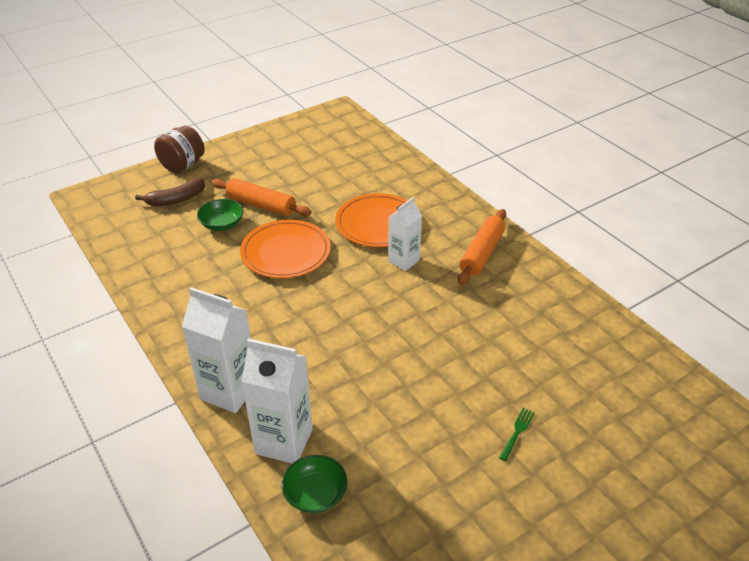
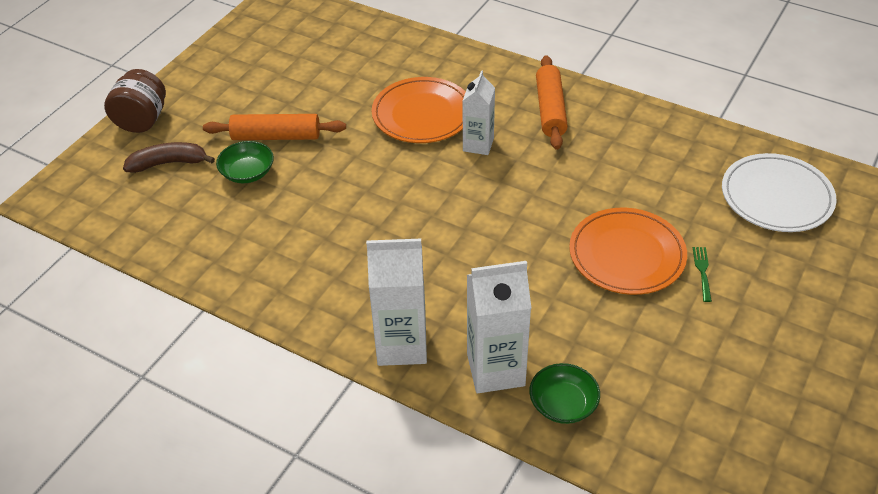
camera: 25 degrees left, 5 degrees up
(176, 199) = (168, 163): brown banana -> brown banana turned 135 degrees counterclockwise
(285, 252) = (346, 180): orange plate -> orange plate (627, 255)
(633, 394) = (776, 197): none -> white plate

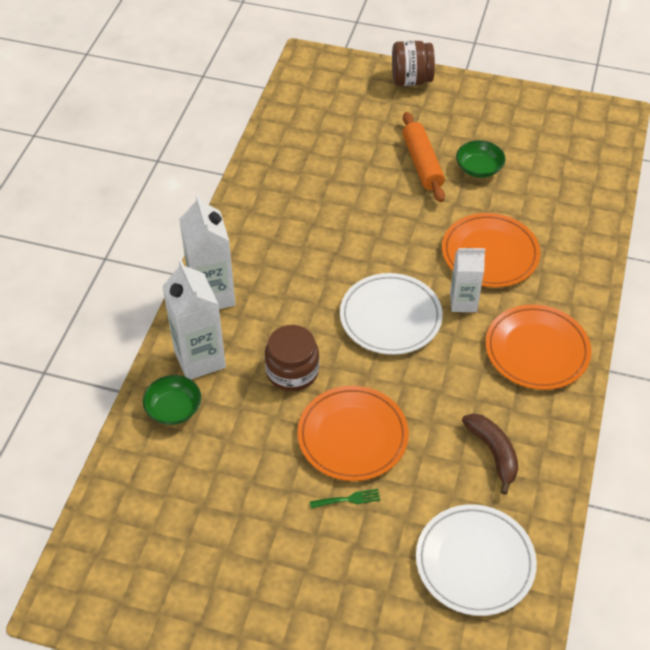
camera: 75 degrees right, 5 degrees up
(168, 163) = (367, 110): brown banana -> brown banana (493, 453)
(247, 173) = (372, 158): green bowl -> green bowl (479, 168)
(481, 199) = (390, 317): none -> white plate
(533, 289) = (292, 371): none -> brown jar
(550, 110) = (537, 350): orange rolling pin -> orange plate

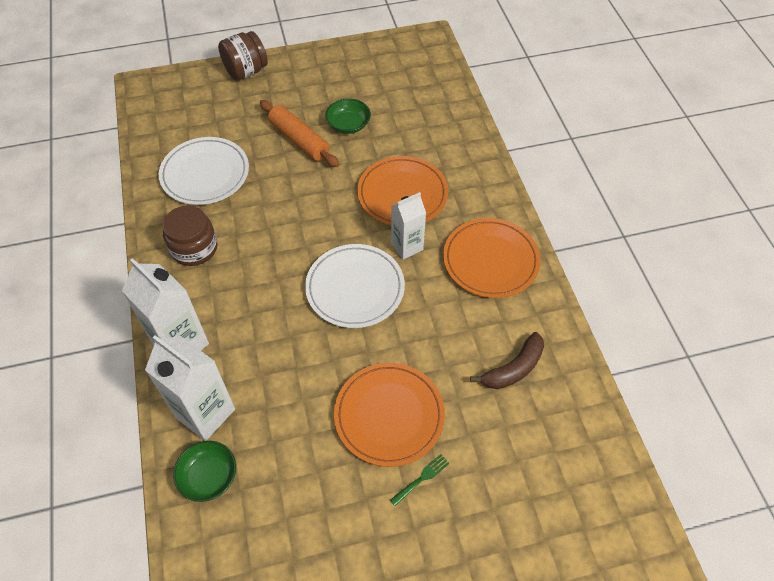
camera: 30 degrees left, 5 degrees up
(292, 371) = (299, 381): brown jar -> brown jar (194, 248)
(475, 562) = (560, 476): white plate -> white plate (205, 174)
(493, 453) = (513, 368): brown banana -> brown banana turned 105 degrees clockwise

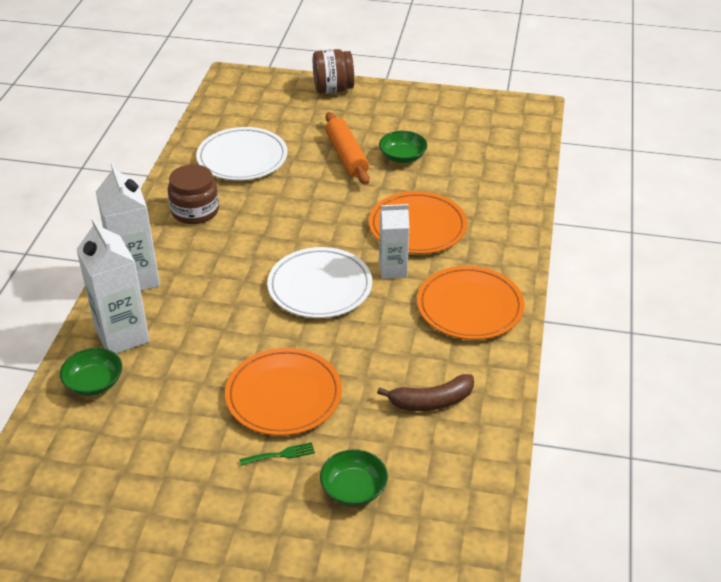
camera: 25 degrees right, 15 degrees down
(501, 485) = (353, 489): none -> green bowl

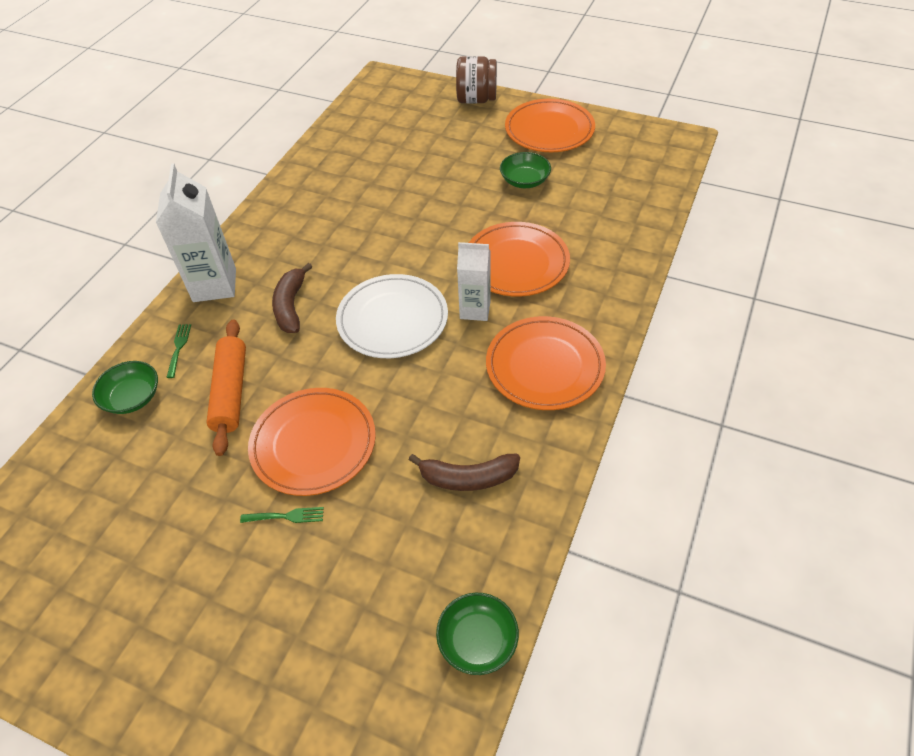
camera: 15 degrees right, 10 degrees up
(122, 335) = (179, 348): white carton -> green fork
(195, 211) = (297, 218): brown jar -> none
(219, 287) = (291, 306): none -> brown banana
(242, 158) = (362, 165): white plate -> none
(346, 156) = (467, 173): orange rolling pin -> orange rolling pin (231, 392)
(353, 489) = (349, 574): green bowl -> green bowl (477, 640)
(411, 110) = (549, 130): none -> orange plate

